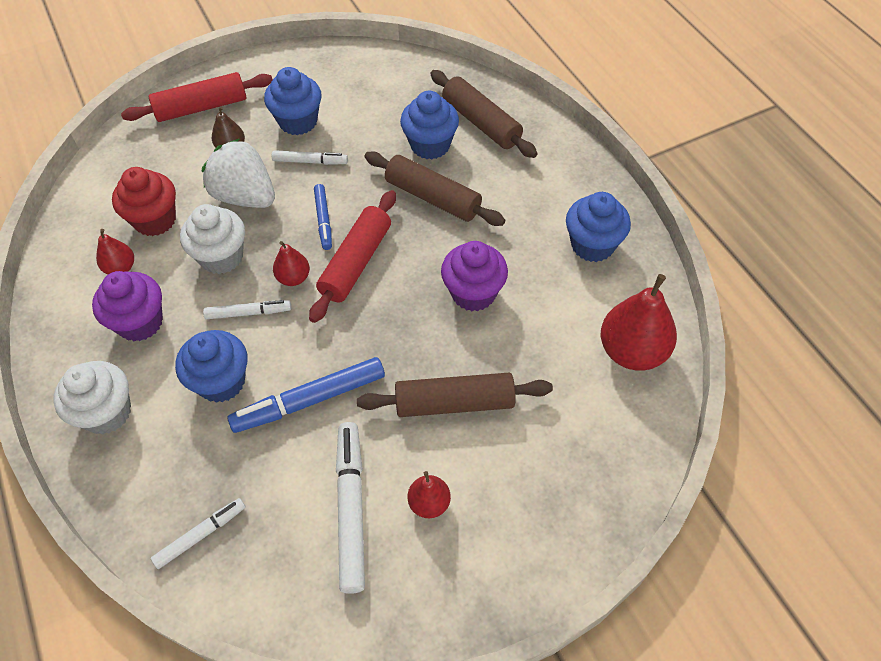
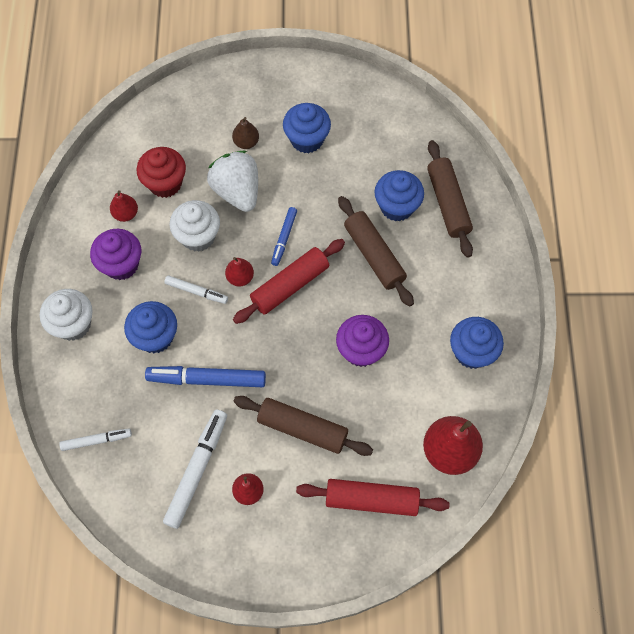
camera: 25 degrees right, 10 degrees up
(201, 107) = (241, 94): red rolling pin -> red rolling pin (371, 499)
(310, 162) = (298, 181): white marker -> none

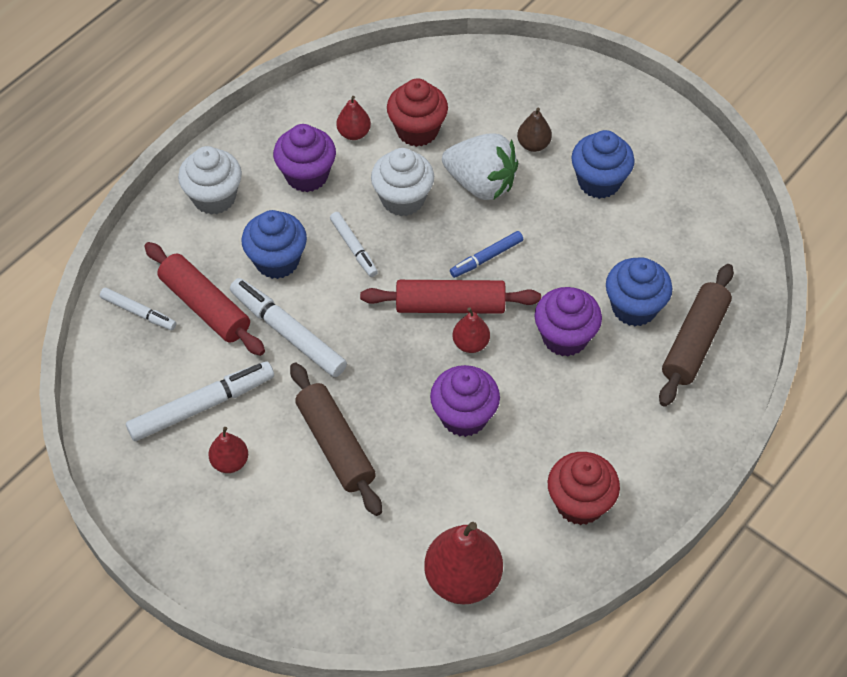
camera: 40 degrees right, 10 degrees down
(207, 379) = (288, 332): blue marker -> white marker
(237, 191) = (481, 184): white strawberry -> white strawberry turned 105 degrees clockwise
(240, 277) = (408, 264): red pear -> red pear (470, 343)
(371, 499) = (340, 562): red rolling pin -> red rolling pin (205, 306)
(374, 255) = (565, 337): brown rolling pin -> purple cupcake
(472, 352) = (579, 503): blue cupcake -> red cupcake

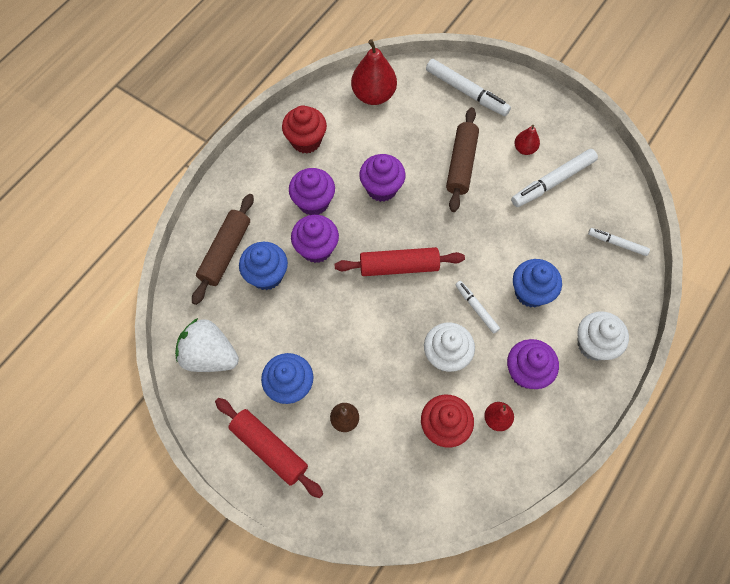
camera: 175 degrees right, 10 degrees up
(205, 306) = (572, 252): red rolling pin -> red rolling pin (269, 449)
(288, 332) = (509, 237): white marker -> white marker (466, 92)
(336, 445) = (461, 164): brown rolling pin -> brown rolling pin turned 45 degrees clockwise
(470, 343) = (381, 239): red pear -> none
(481, 184) = (385, 375): white strawberry -> white strawberry (210, 355)
(486, 258) = (376, 307): blue marker -> none
(568, 403) = (313, 202): none -> purple cupcake

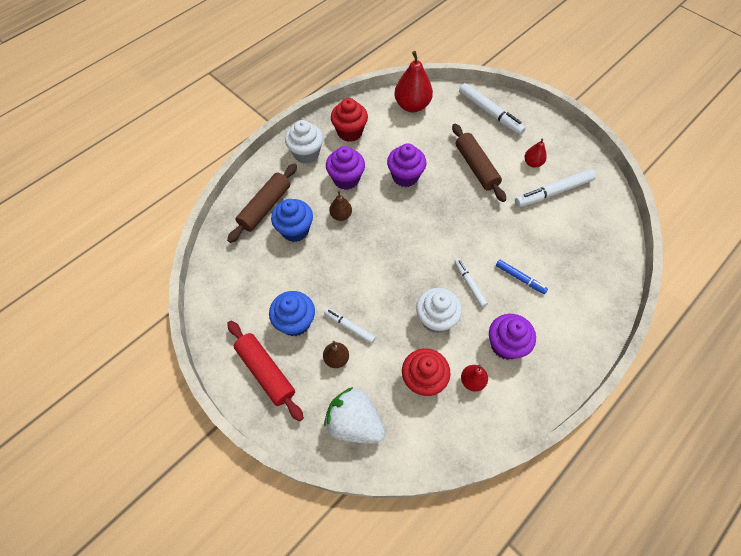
camera: 10 degrees right, 5 degrees down
(210, 355) = (233, 286): white strawberry -> white strawberry (354, 422)
(316, 248) = (341, 215): purple cupcake -> brown pear
(399, 266) = (408, 240): red rolling pin -> none
(461, 164) = (476, 167): brown rolling pin -> brown rolling pin turned 45 degrees counterclockwise
(531, 292) = (520, 278): blue cupcake -> blue marker
(594, 344) = (571, 331): white cupcake -> white cupcake (306, 153)
(617, 243) = (603, 250): white marker -> white marker (349, 327)

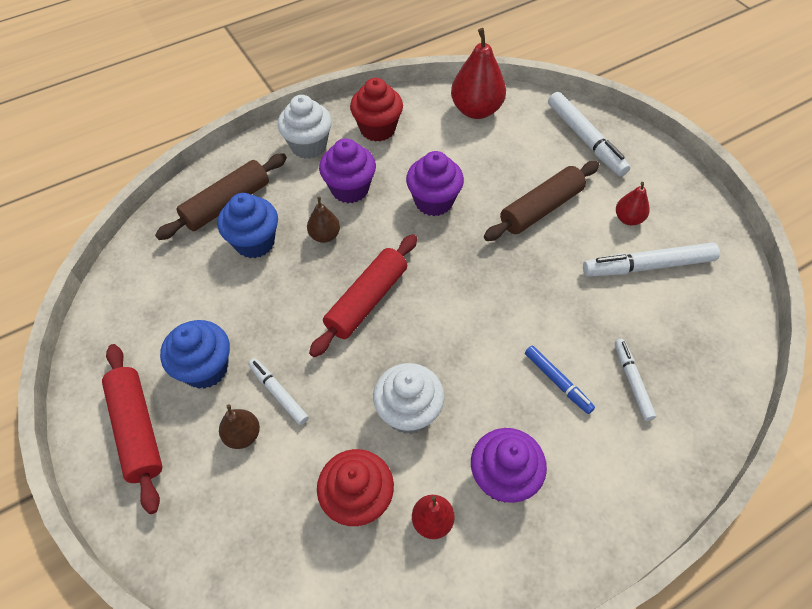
camera: 15 degrees right, 5 degrees down
(354, 422) = (232, 538): white strawberry -> none
(385, 253) = (367, 301): none -> red rolling pin
(469, 284) = (477, 372): white marker -> white marker (632, 381)
(476, 167) = (541, 208): brown rolling pin -> brown rolling pin turned 60 degrees clockwise

